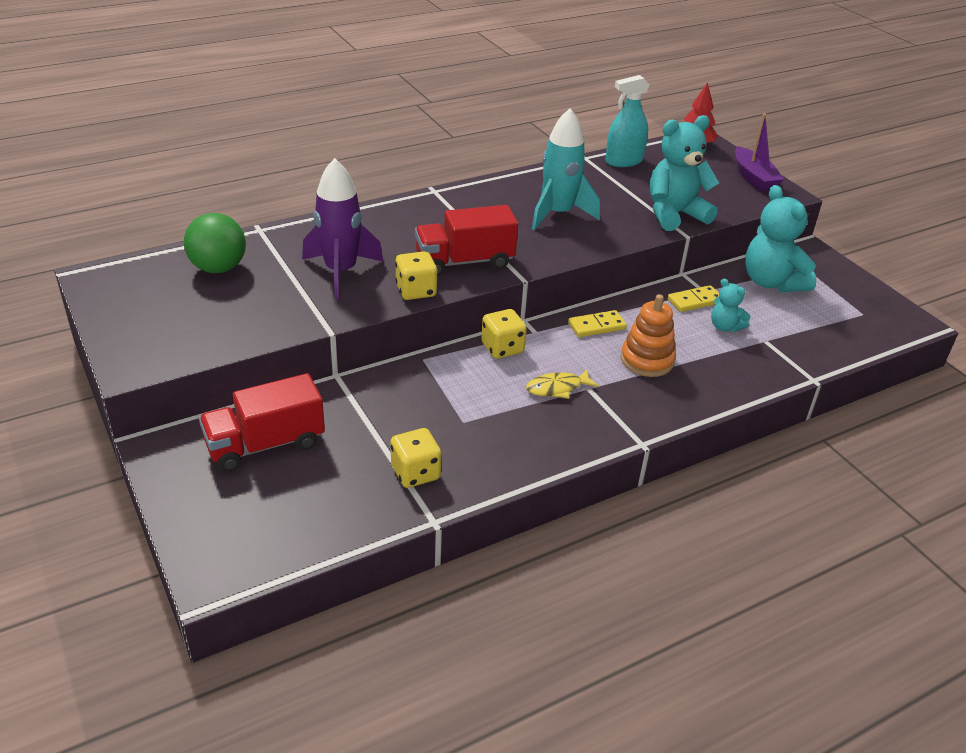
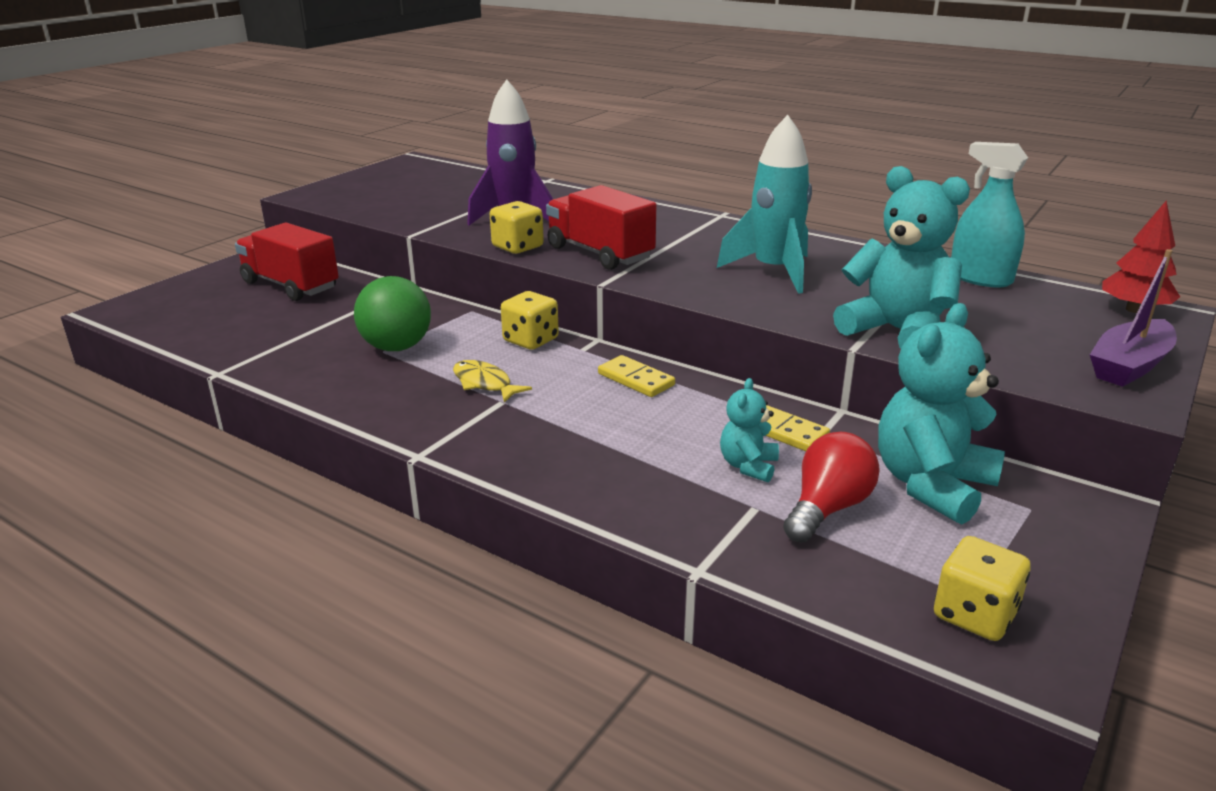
camera: 65 degrees right, 10 degrees down
(218, 268) = (468, 184): green ball -> green ball (397, 347)
(415, 473) = (286, 349): yellow dice -> yellow dice (974, 615)
(647, 360) = (598, 425): orange stacking toy -> none
(777, 320) = (827, 508): none -> red light bulb

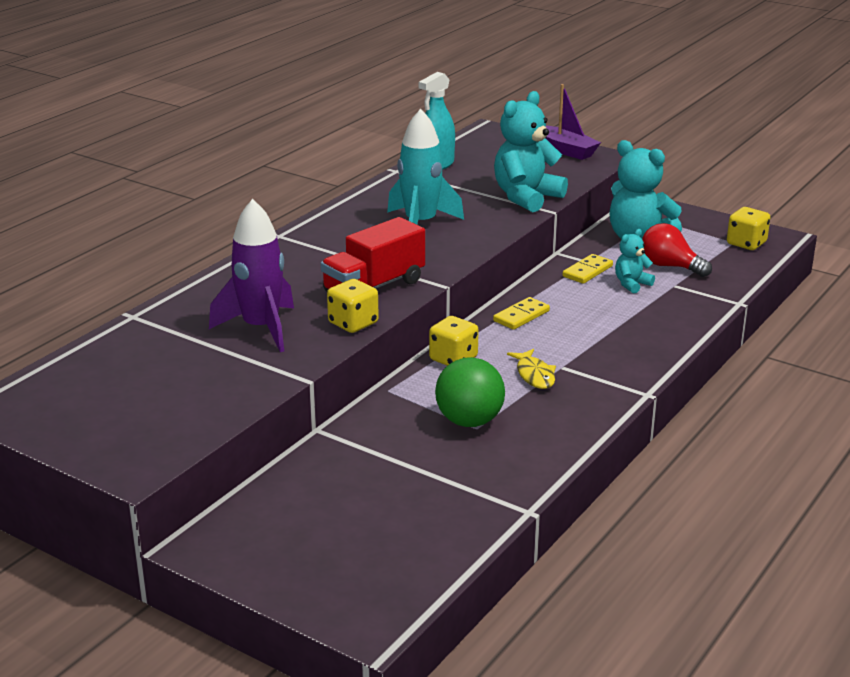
camera: 90 degrees left, 0 degrees up
(290, 285) = (307, 507): red truck -> none
(484, 383) = (534, 375): yellow fish -> yellow fish turned 60 degrees counterclockwise
(748, 466) = (631, 284): turquoise teddy bear -> turquoise teddy bear turned 120 degrees clockwise
(1133, 309) = (487, 136): red tree -> none

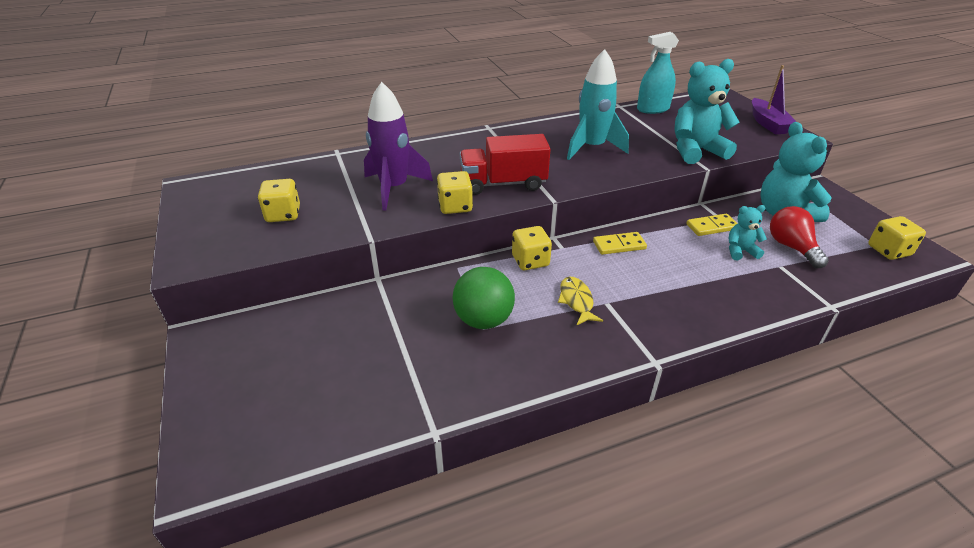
camera: 35 degrees right, 10 degrees up
(172, 393) = (283, 214): none -> yellow dice
(534, 375) = (576, 301): yellow fish -> yellow fish turned 150 degrees clockwise

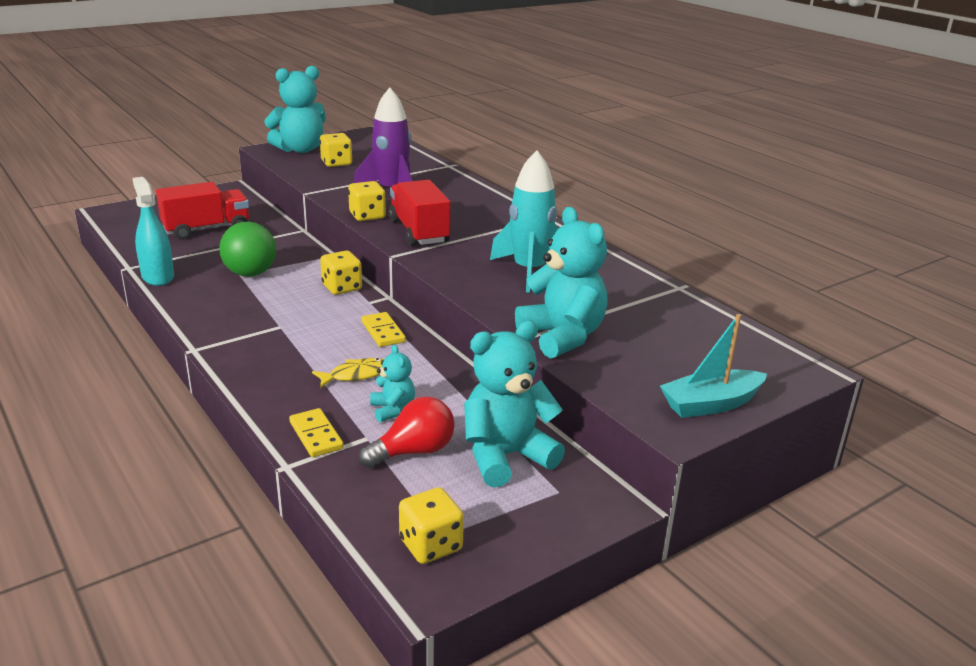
camera: 75 degrees right, 10 degrees down
(211, 237) = (300, 149): none -> turquoise teddy bear
(337, 357) = (206, 229): none -> red truck
(576, 301) = (280, 311): yellow fish -> yellow fish (356, 375)
(653, 109) = (687, 310): turquoise spray bottle -> turquoise spray bottle (158, 277)
(712, 227) = (444, 393): yellow domino -> yellow domino (316, 435)
(768, 124) = (710, 404): purple boat -> turquoise boat

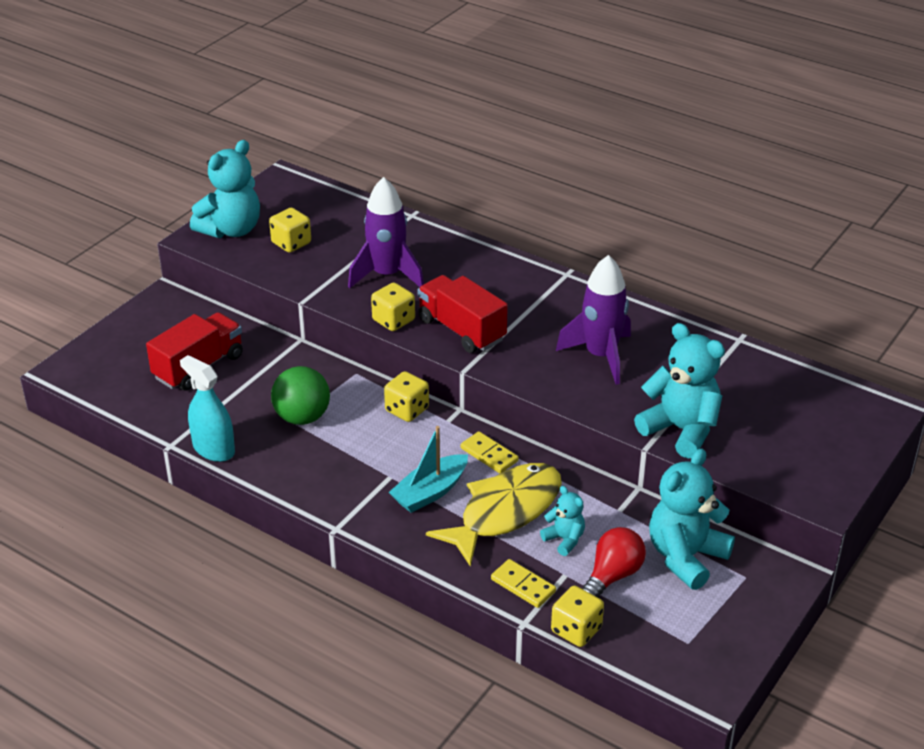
camera: 20 degrees left, 10 degrees up
(356, 375) = (505, 512): yellow fish -> yellow fish, size x2.15
(430, 545) = (686, 654): yellow dice -> yellow dice (576, 630)
(529, 271) = (600, 356): turquoise rocket -> purple rocket
(710, 404) = (835, 469): turquoise boat -> turquoise boat (430, 492)

